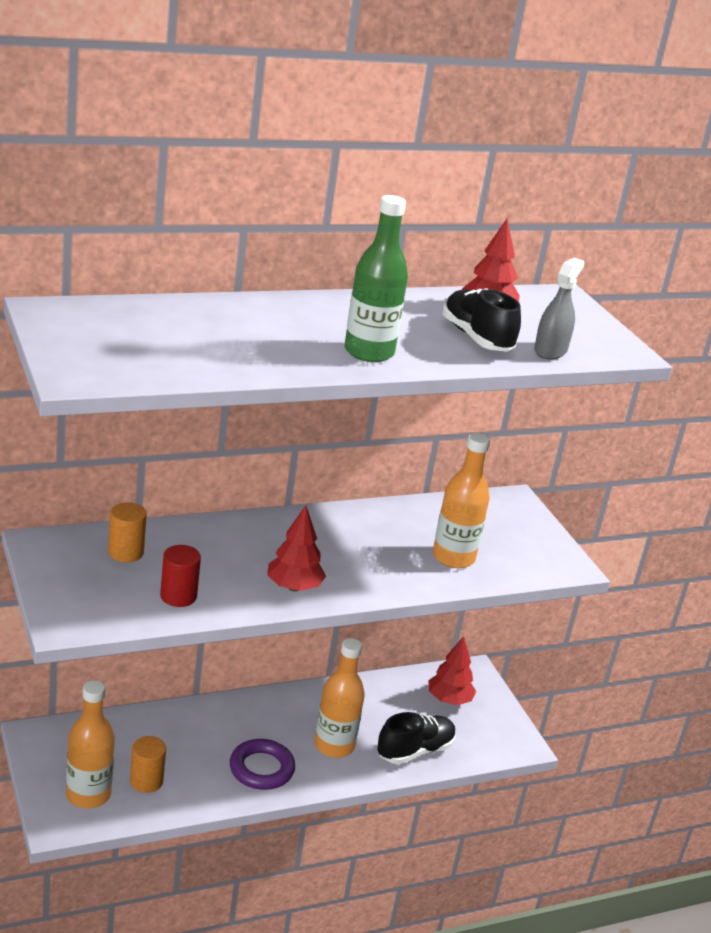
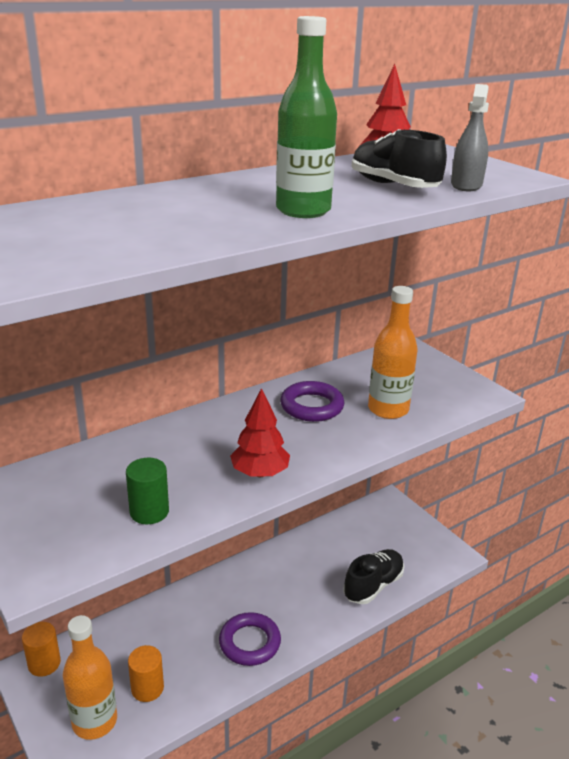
camera: 10 degrees left, 0 degrees up
(125, 552) = (81, 478): orange cylinder -> orange cylinder (44, 663)
(178, 596) = (149, 512): red cylinder -> green cylinder
(334, 745) = (304, 600): orange bottle -> none
(375, 536) = (312, 406): none -> purple ring
(449, 700) = (381, 531): red tree -> none

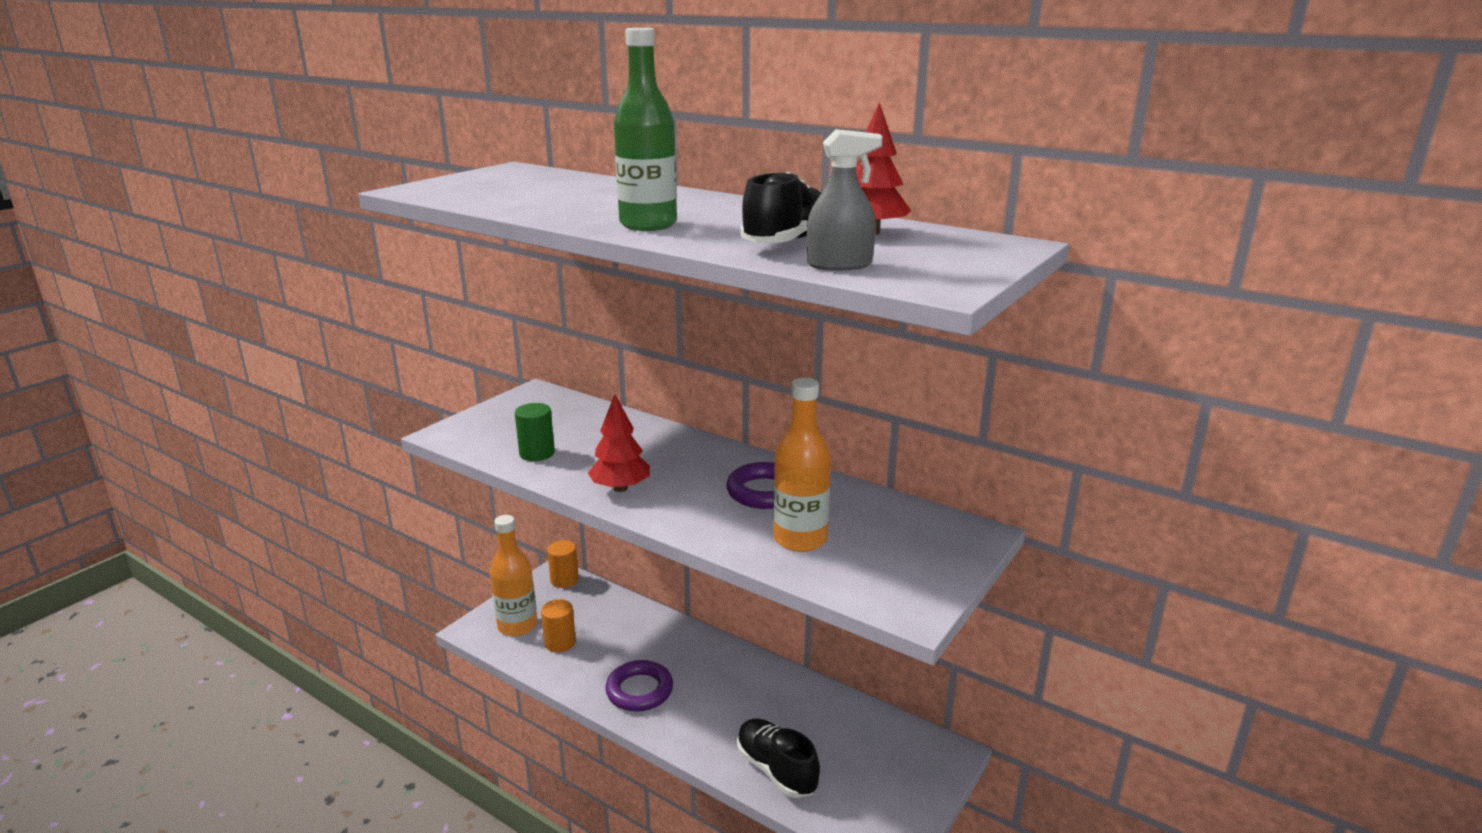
camera: 70 degrees right, 5 degrees down
(373, 585) = (776, 770): black shoe -> black shoe turned 150 degrees counterclockwise

